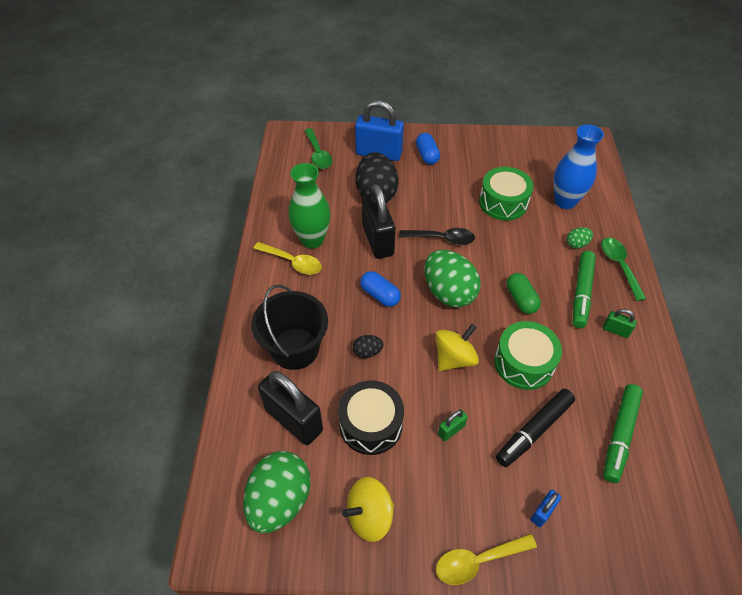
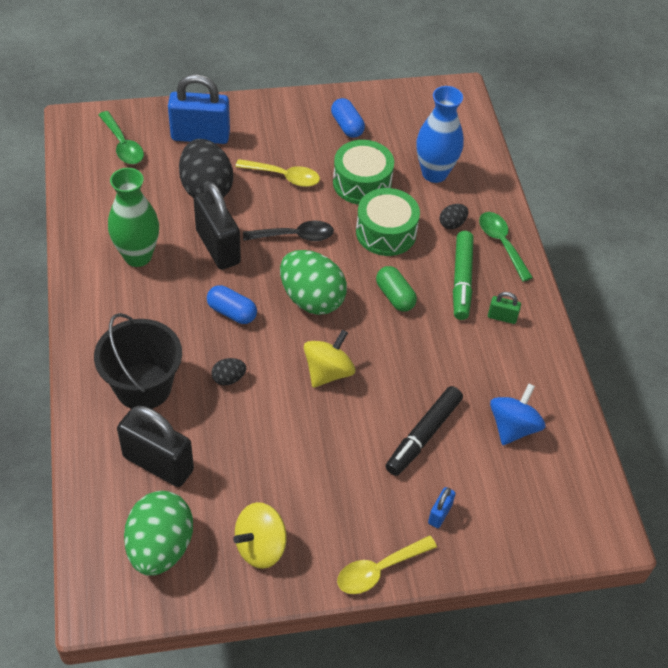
camera: 15 degrees left, 0 degrees up
(293, 262) = (119, 286): yellow spoon -> yellow spoon (284, 176)
(371, 424) = (246, 455): black drum -> none
(427, 155) = (261, 132): blue capsule -> blue capsule (347, 126)
(451, 430) = (335, 448): green padlock -> none
(524, 363) = (405, 366): green drum -> green drum (386, 232)
(576, 244) = (452, 224): green egg -> black egg
(619, 435) = (513, 427): green marker -> blue spinning top

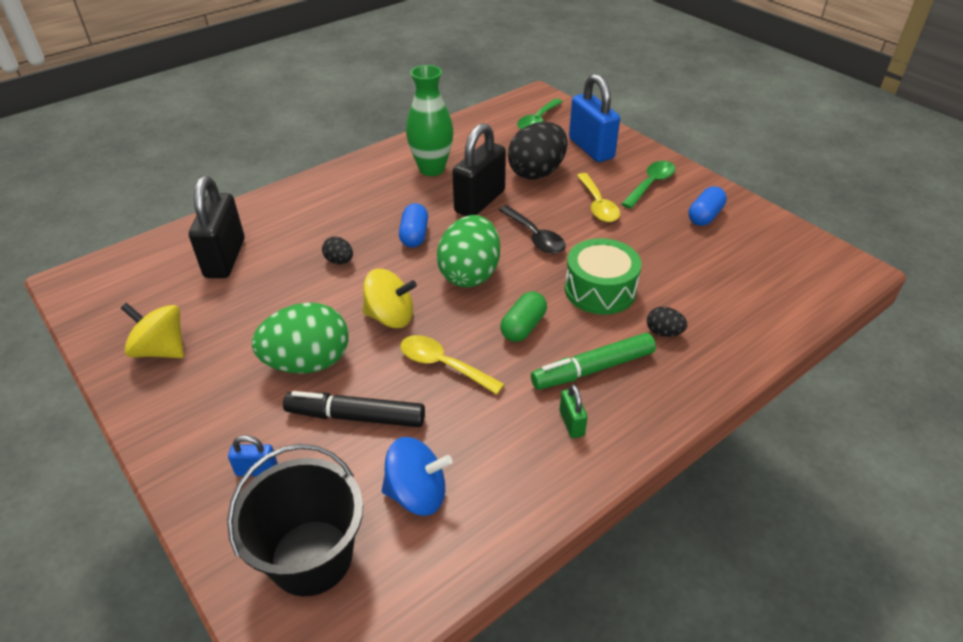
camera: 65 degrees right, 10 degrees down
(143, 386) = (300, 221): black bucket -> black bucket (311, 557)
(160, 547) = (138, 292): green egg -> green egg (308, 363)
(362, 183) = (645, 251): green drum -> none
(379, 570) = (163, 446): yellow spoon -> yellow spoon (443, 365)
(434, 173) = (717, 294): blue vase -> none
(501, 243) = (679, 383): green spoon -> green spoon (650, 184)

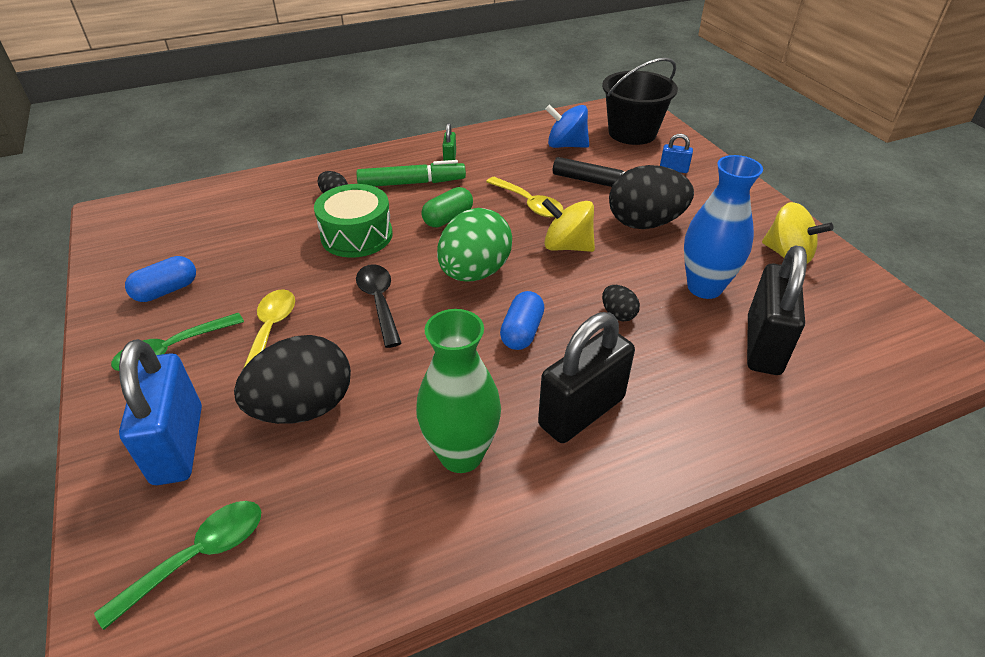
camera: 165 degrees left, 0 degrees up
(259, 298) = (704, 287): none -> blue vase
(308, 363) = (644, 223): green egg -> black egg
(479, 201) = (417, 369): black padlock -> black padlock (581, 412)

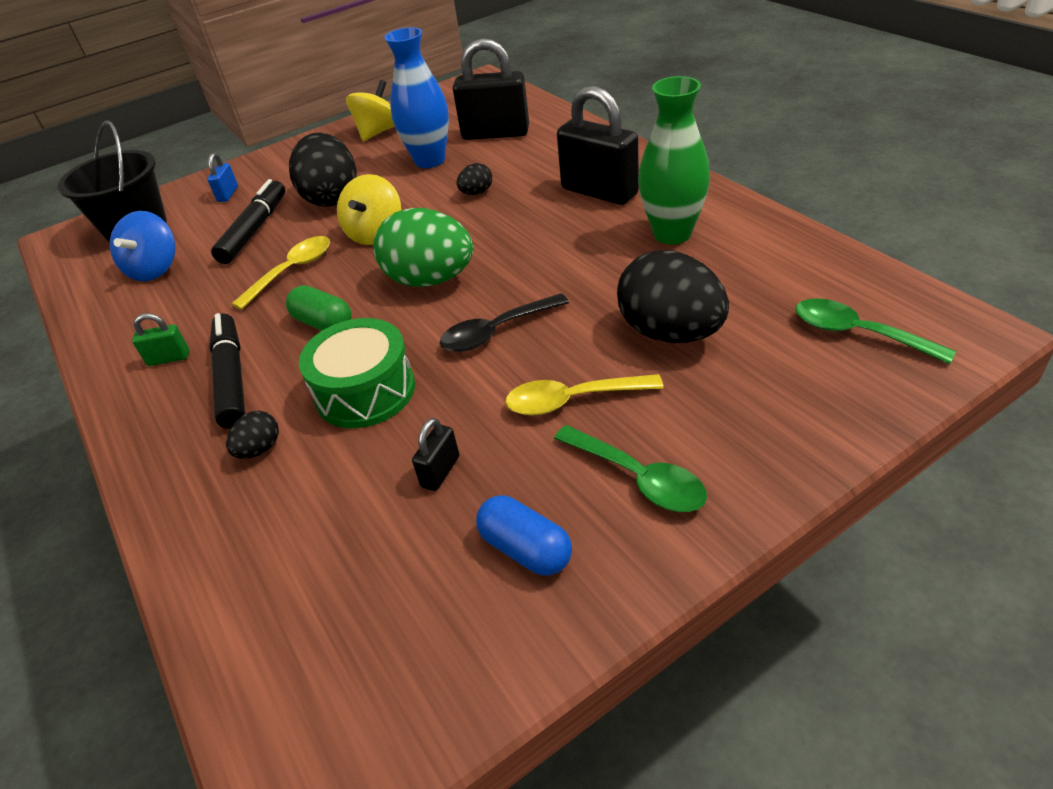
camera: 95 degrees left, 0 degrees up
(178, 444) = (764, 401): blue padlock -> none
(256, 263) = (440, 471): none -> black padlock
(412, 183) = (232, 378): green marker -> black marker
(522, 332) = (515, 234): blue capsule -> none

